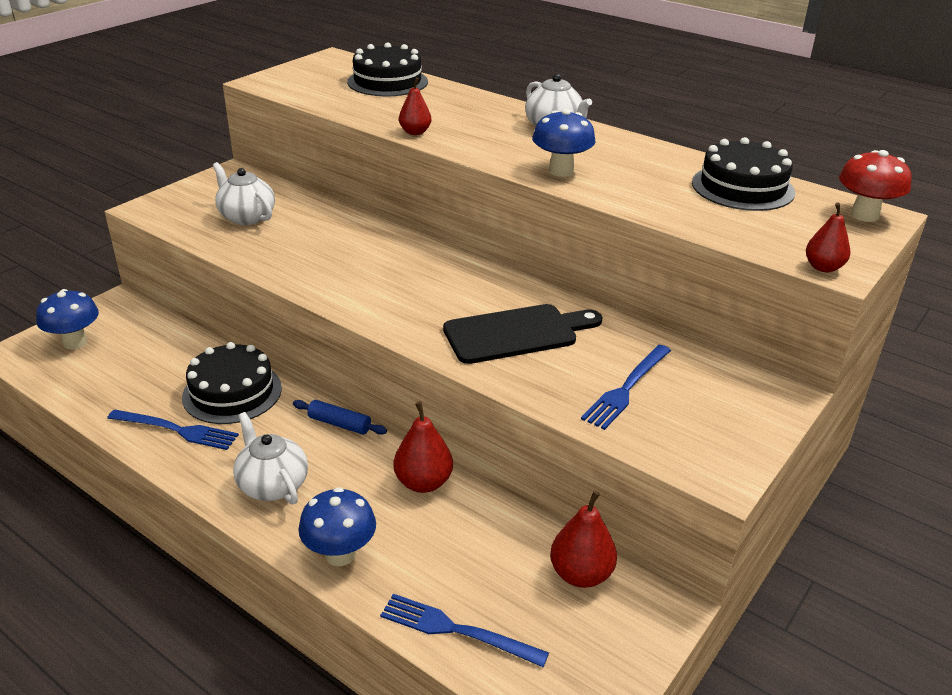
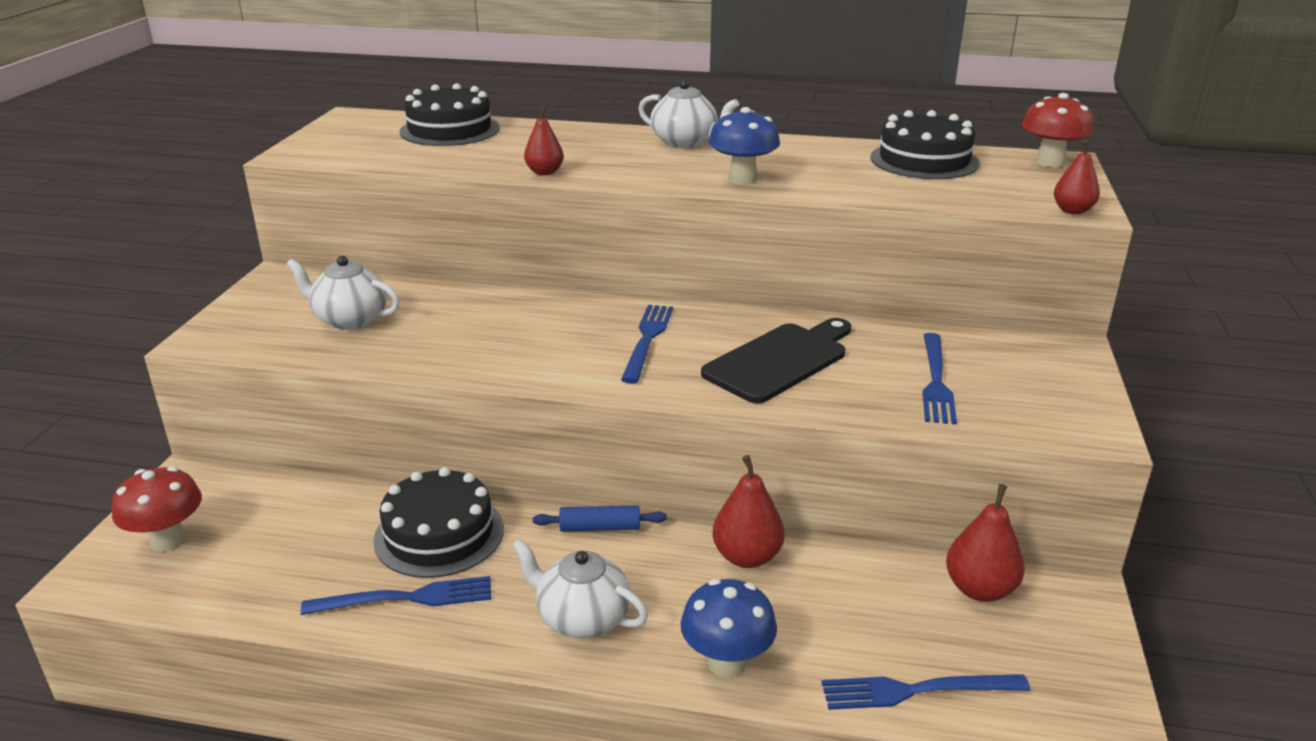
camera: 25 degrees left, 5 degrees down
(75, 342) = (168, 540): blue mushroom -> red mushroom
(433, 288) = (647, 339): none -> blue fork

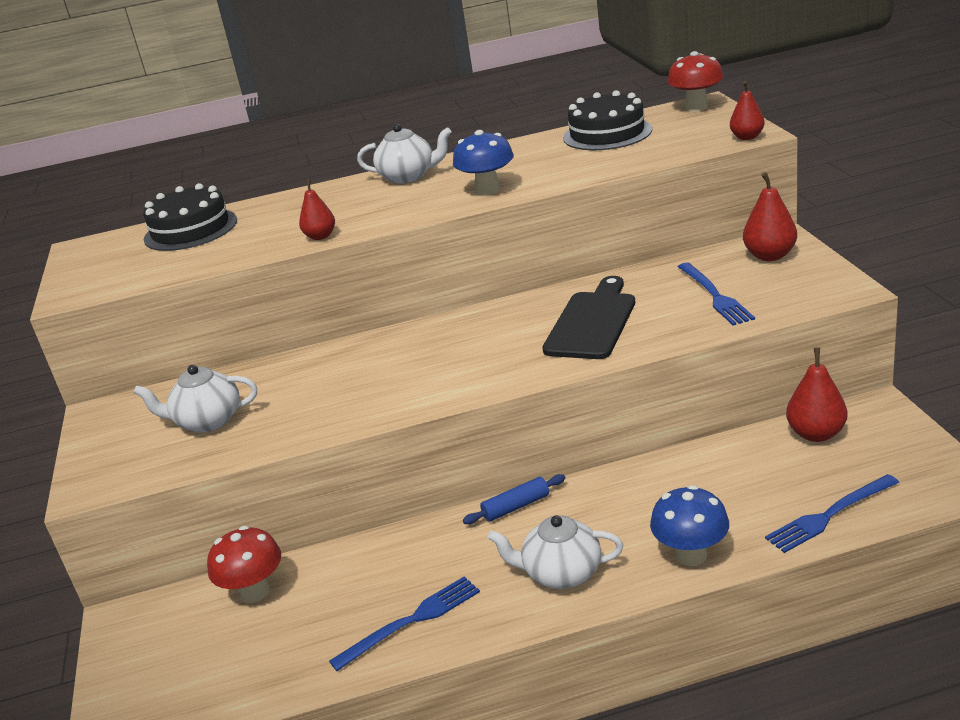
camera: 20 degrees left, 0 degrees up
(168, 540) = (156, 672): red mushroom -> red mushroom (255, 592)
(439, 534) = (392, 565): black cake -> none
(647, 339) = (477, 344): blue fork -> none
(747, 557) = (643, 480): red pear -> red pear (770, 256)

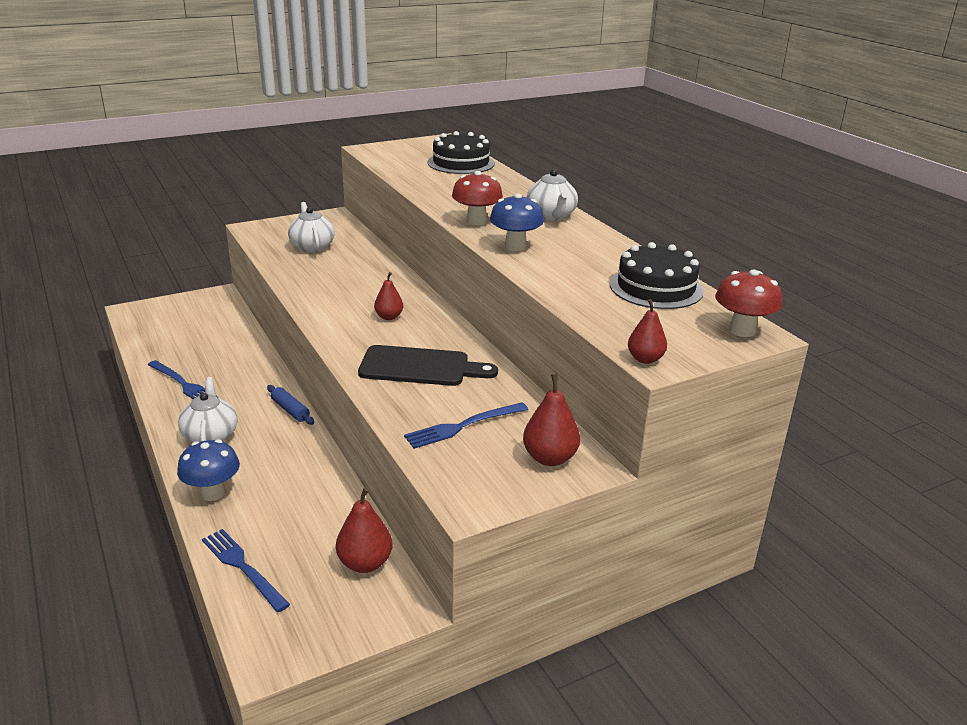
camera: 70 degrees right, 0 degrees up
(255, 592) = (228, 329): red mushroom -> red mushroom (476, 221)
(320, 236) = (436, 200): red pear -> red pear (389, 317)

